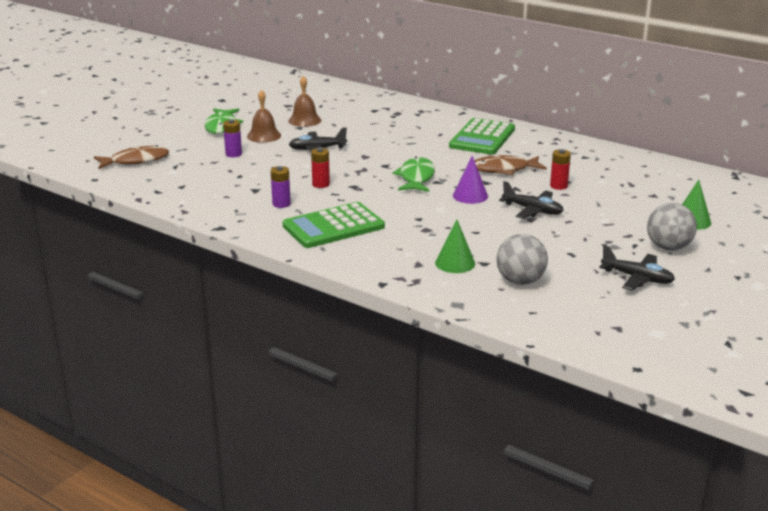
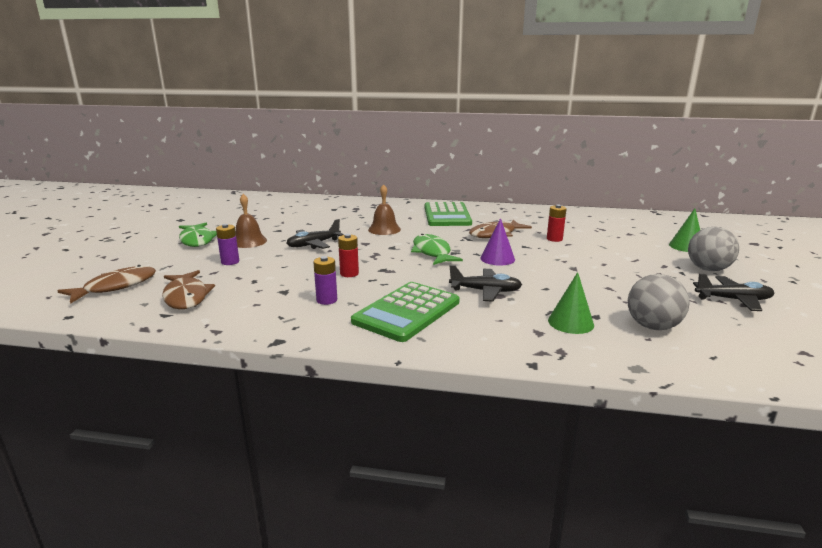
camera: 25 degrees left, 5 degrees down
(180, 180) = (186, 297): none -> brown fish
(304, 120) = (278, 224): brown bell -> brown bell (384, 229)
(532, 210) = (564, 261): black plane -> black plane (485, 291)

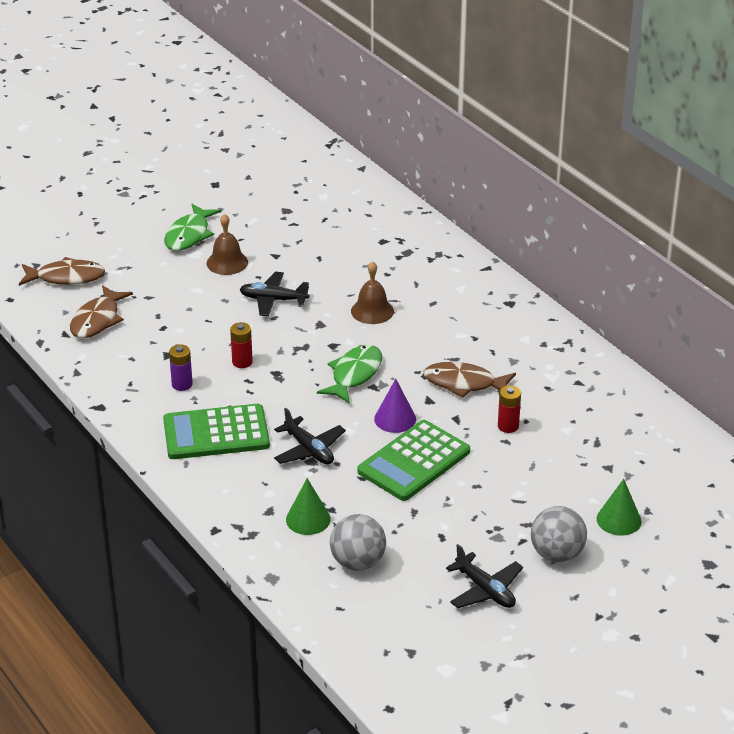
camera: 45 degrees right, 15 degrees up
(230, 262) = (176, 288): purple battery -> none
(447, 215) = (478, 321): green calculator -> green calculator (413, 461)

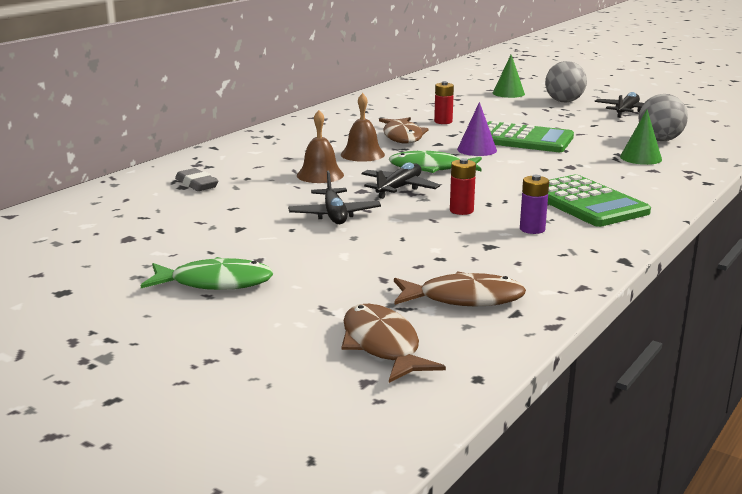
camera: 110 degrees left, 15 degrees down
(227, 262) = (271, 249): brown bell -> brown bell (362, 154)
(309, 450) = (557, 169): black plane -> black plane (399, 188)
(384, 248) = (197, 184): none -> grey eraser

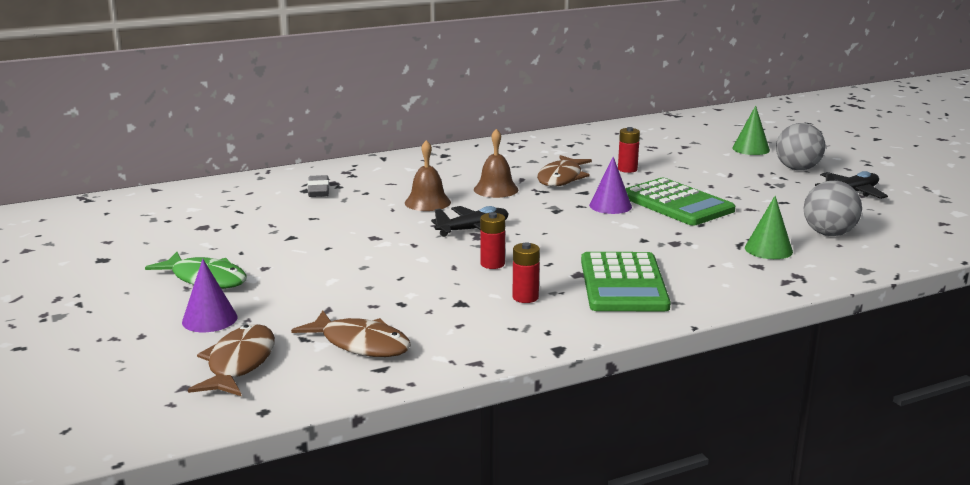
camera: 30 degrees right, 0 degrees up
(283, 316) = (209, 319): none -> purple cone
(334, 215) = (380, 243): black plane -> none
(431, 168) = (534, 216): green fish -> none
(532, 229) = (525, 297): purple battery -> red battery

